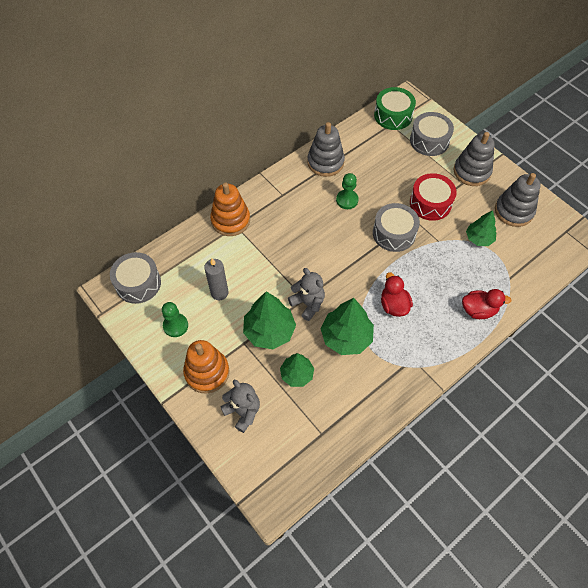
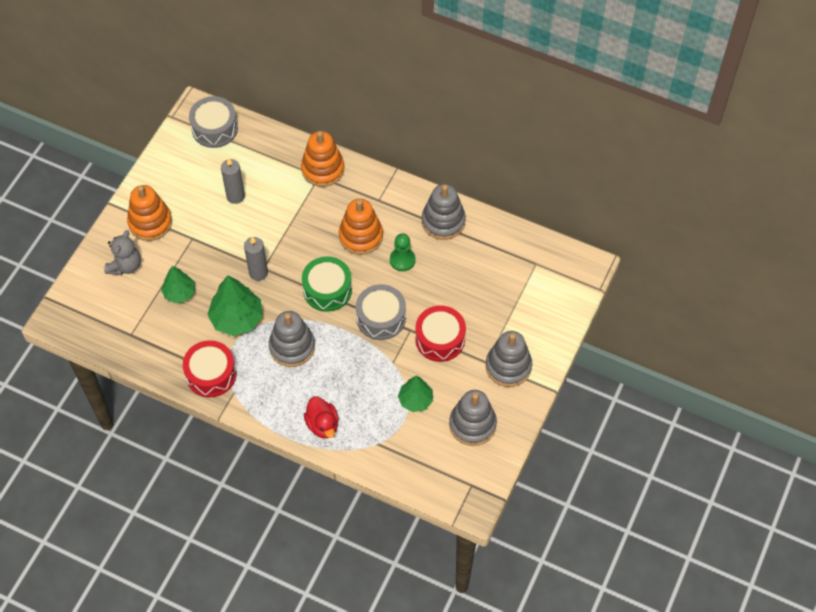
camera: 65 degrees right, 0 degrees up
(175, 325) = (185, 178): green pawn -> none
(269, 331) = (214, 253): green tree -> none
(308, 304) = (258, 273): grey teddy bear -> grey candle
(310, 218) = (361, 236): none -> orange stacking toy
(393, 115) = (550, 261): green drum -> green drum (327, 290)
(394, 305) = (292, 347): red duck -> grey stacking toy
(394, 379) = (211, 374): none -> red drum
(429, 141) = (532, 310): grey drum -> none

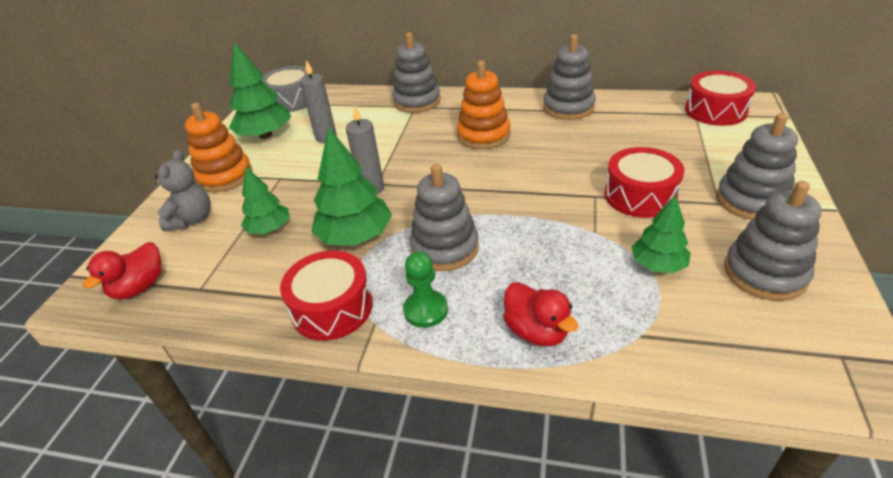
camera: 10 degrees left, 20 degrees down
(92, 321) = (140, 287): none -> red duck
(186, 177) = (265, 135): none -> green tree
(323, 169) = (417, 101): orange stacking toy -> grey stacking toy
(327, 290) = (466, 184): green drum -> none
(381, 318) = (550, 193): grey drum -> none
(402, 260) = (543, 142): green pawn -> green pawn (425, 310)
(554, 264) = (715, 110): none -> red drum

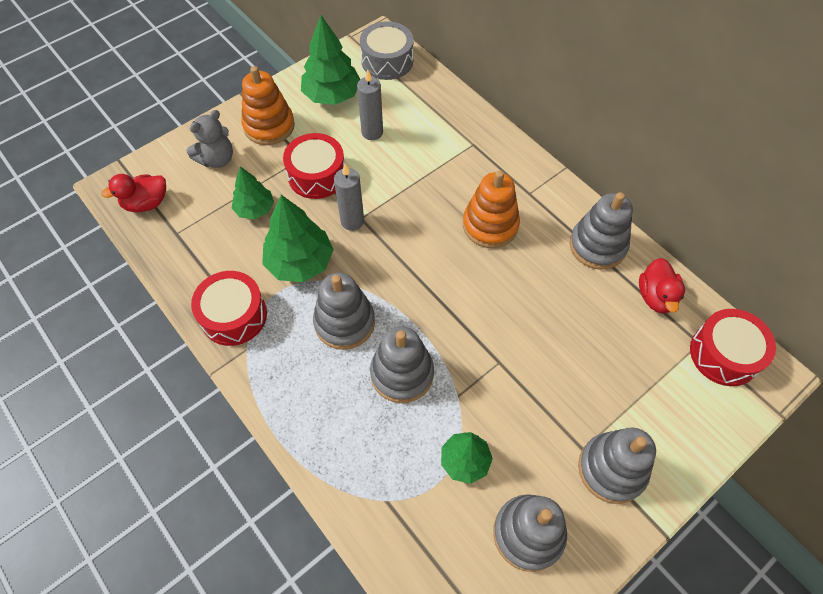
camera: 35 degrees right, 20 degrees up
(417, 101) = (481, 138): grey stacking toy -> grey stacking toy (402, 373)
(425, 310) = (283, 365): green pawn -> none
(536, 331) = (329, 440): red duck -> red duck (656, 297)
(640, 195) = (533, 391): red drum -> red drum (317, 175)

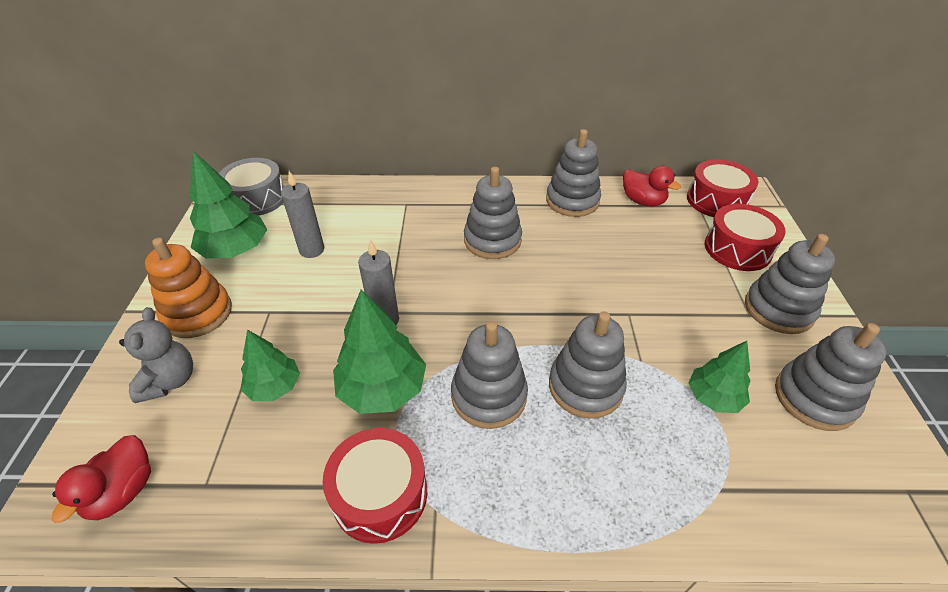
camera: 50 degrees left, 15 degrees down
(317, 175) = (303, 313): red drum -> red drum (737, 249)
(490, 225) = (492, 240): orange stacking toy -> grey stacking toy

